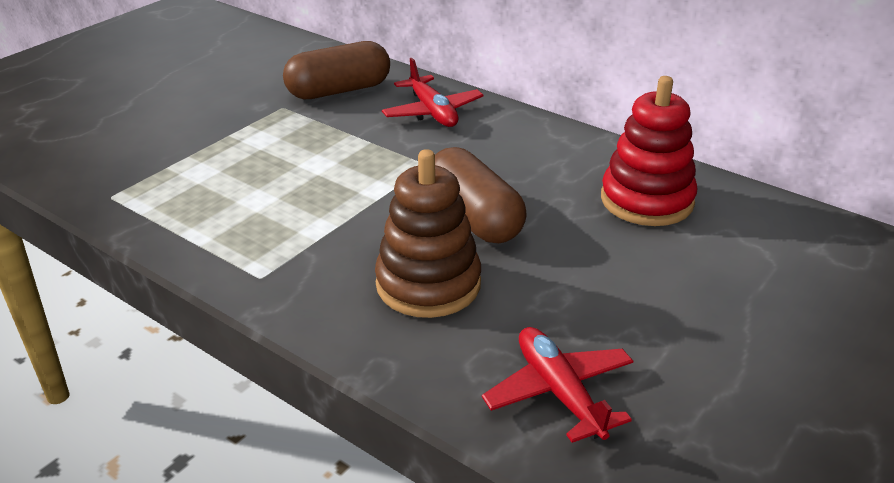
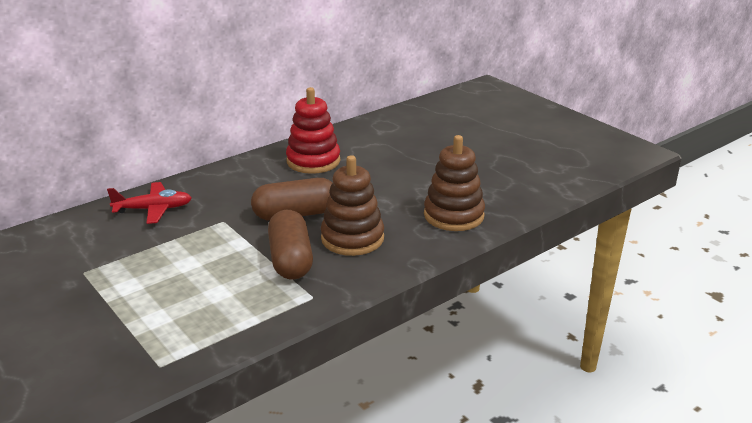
camera: 75 degrees left, 5 degrees down
(339, 90) = (81, 243): brown capsule -> brown capsule (290, 260)
(559, 392) = (453, 215): red plane -> brown stacking toy

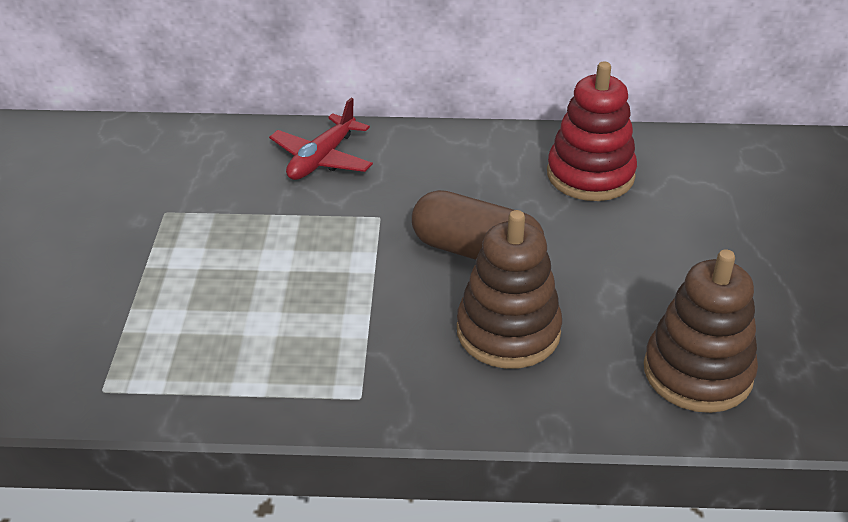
camera: 40 degrees right, 10 degrees up
(153, 209) = (322, 159): red plane -> red plane turned 90 degrees clockwise
(290, 260) = (395, 321): brown capsule -> none

